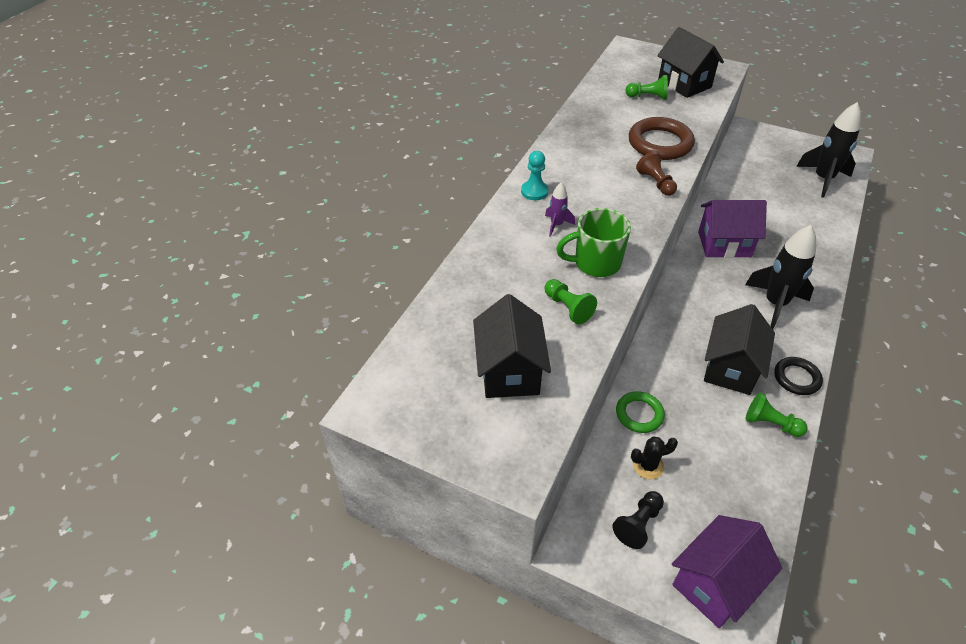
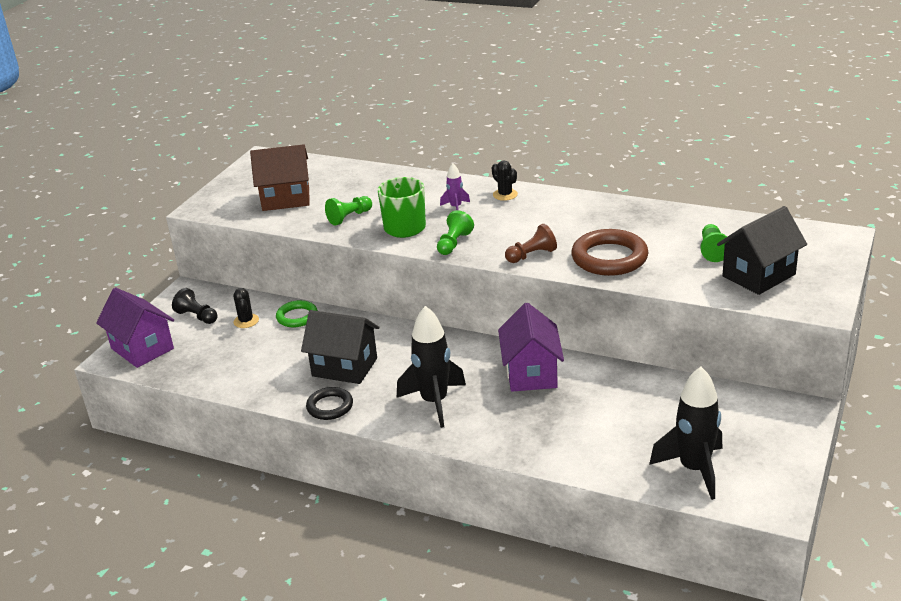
camera: 90 degrees right, 15 degrees down
(509, 371) = (286, 199): black house -> brown house
(534, 191) = (505, 195): turquoise pawn -> black cactus
(770, 423) = (278, 386): green pawn -> green pawn (454, 243)

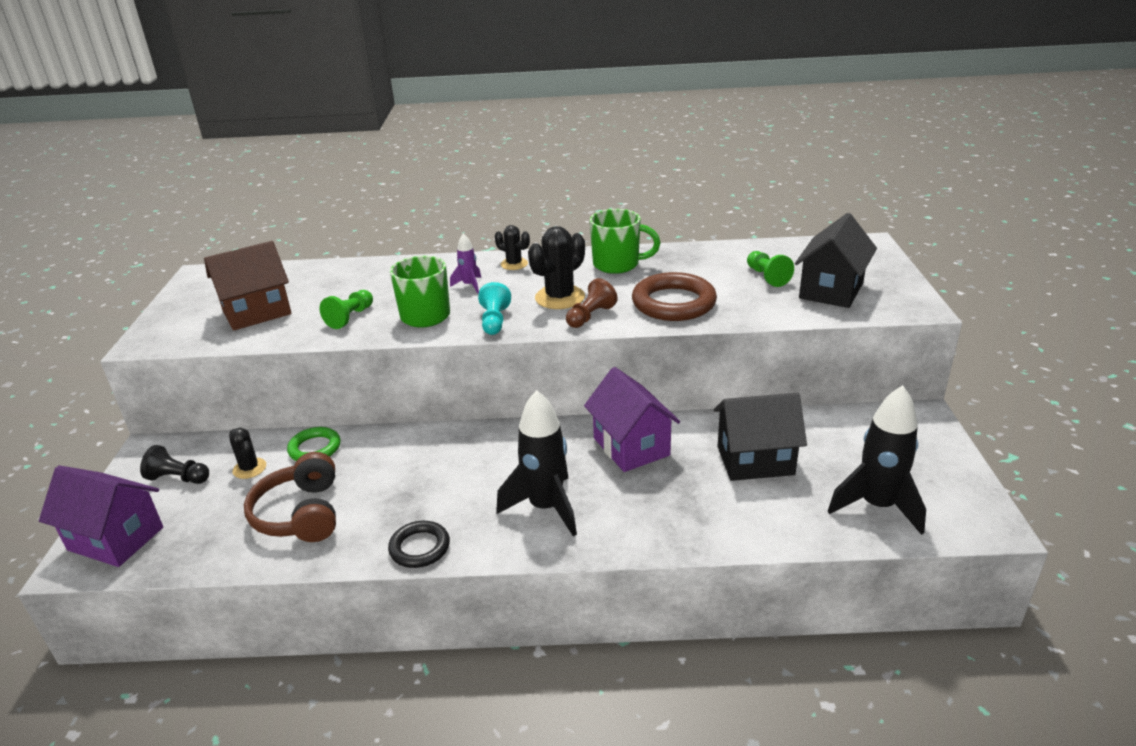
camera: 25 degrees left, 0 degrees up
(264, 362) = (301, 514): none -> brown headphones
(344, 367) = (410, 494): black house -> black house (755, 460)
(454, 243) = (494, 321): green pawn -> turquoise pawn
(519, 233) = (560, 297): none -> black cactus
(591, 212) = (617, 264): none -> green mug

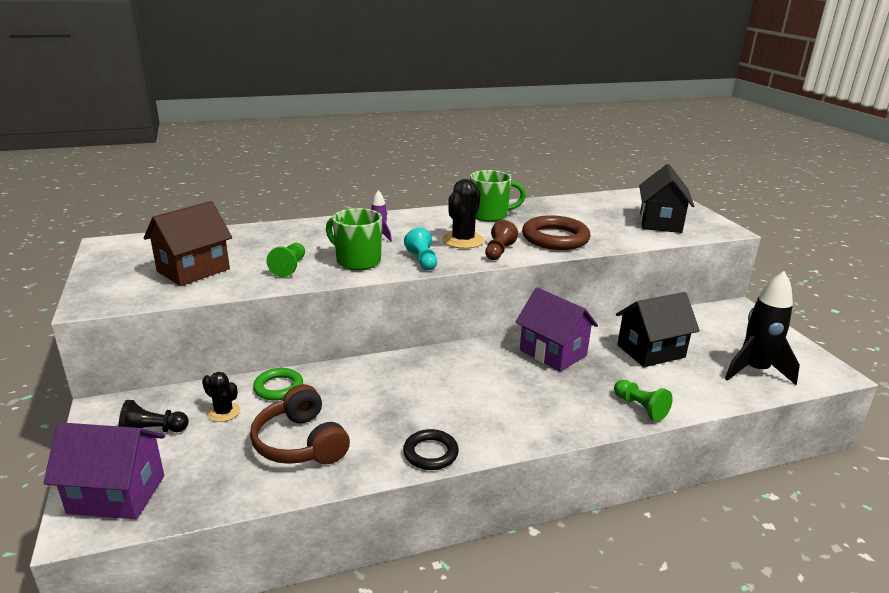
camera: 20 degrees left, 5 degrees down
(514, 264) = (405, 219): black cactus -> none
(546, 507) = (516, 406): black rocket -> none
(767, 277) = (608, 217): green pawn -> green pawn (640, 408)

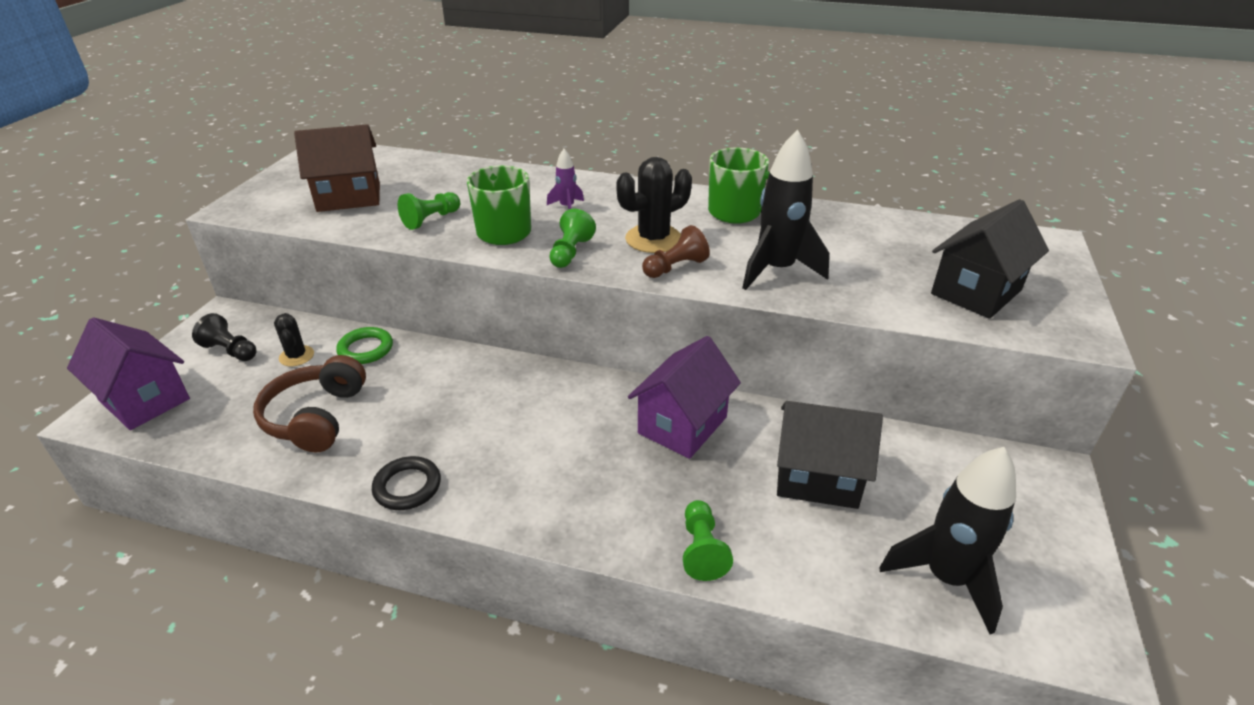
camera: 35 degrees right, 10 degrees up
(422, 260) = (570, 252): turquoise pawn -> green pawn
(553, 353) = (682, 425): purple house -> purple house turned 45 degrees clockwise
(555, 238) = (777, 270): brown ring -> black rocket

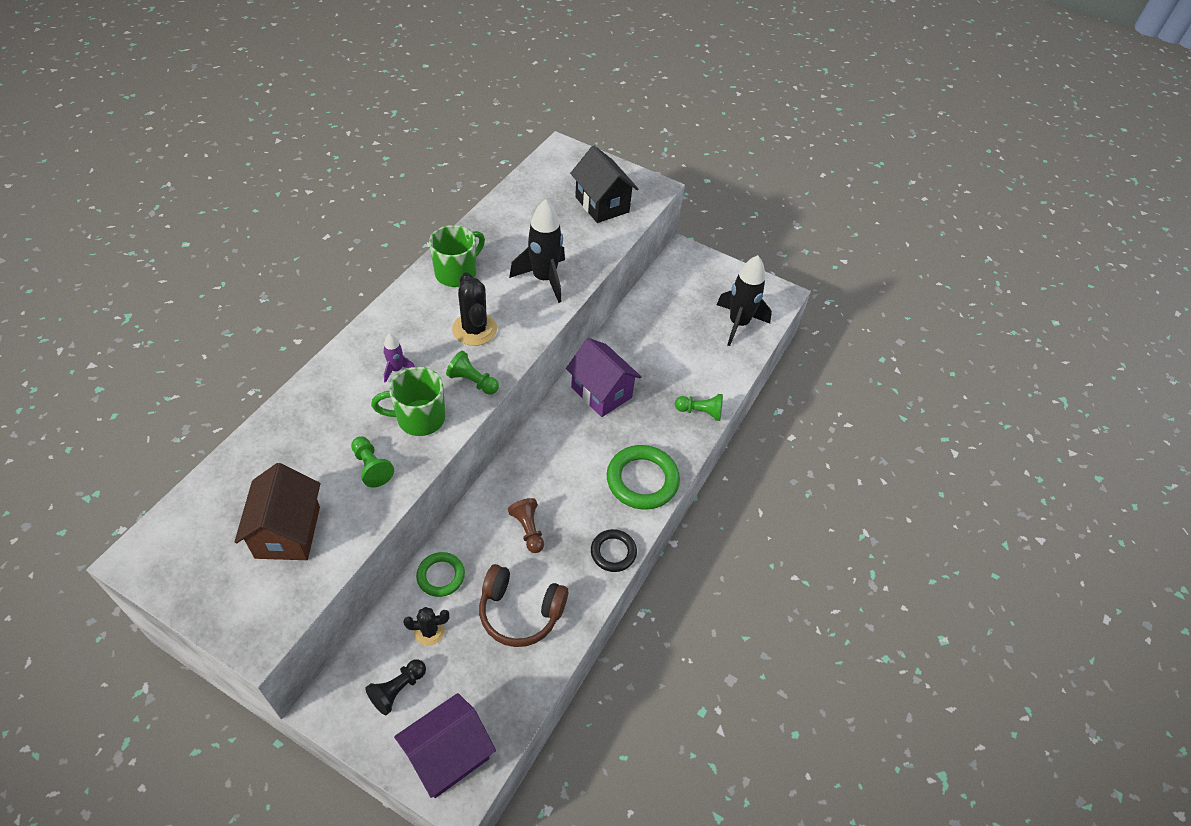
camera: 80 degrees left, 15 degrees up
(538, 497) = (642, 480): none -> green ring
(675, 267) = (519, 328): brown pawn -> brown pawn (528, 530)
(817, 478) = (663, 345): black house -> none

